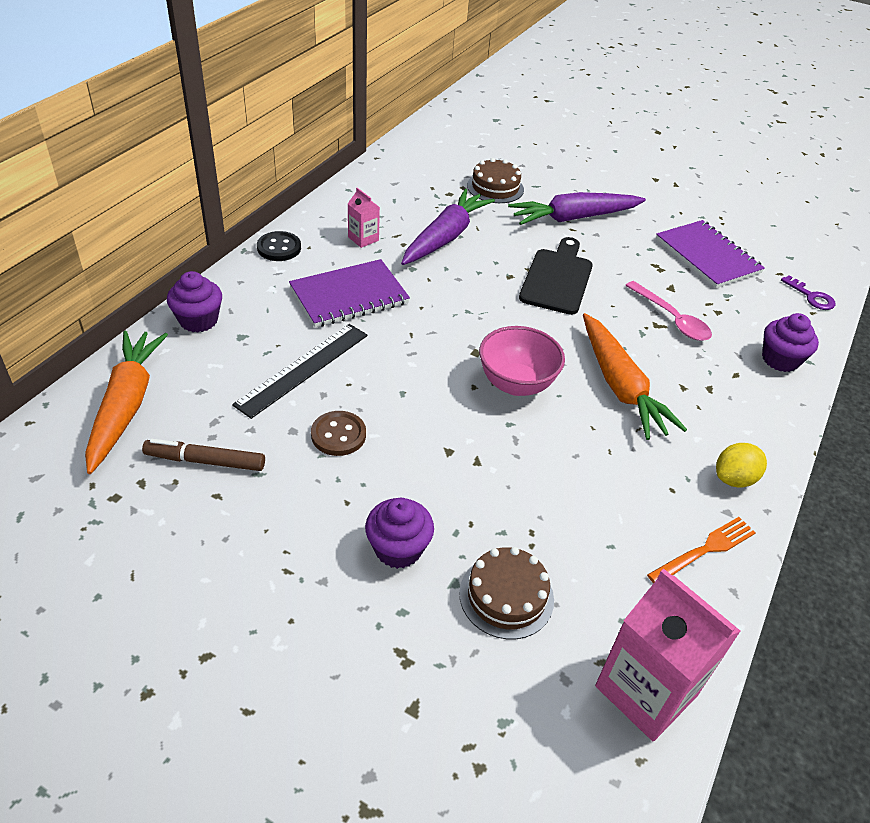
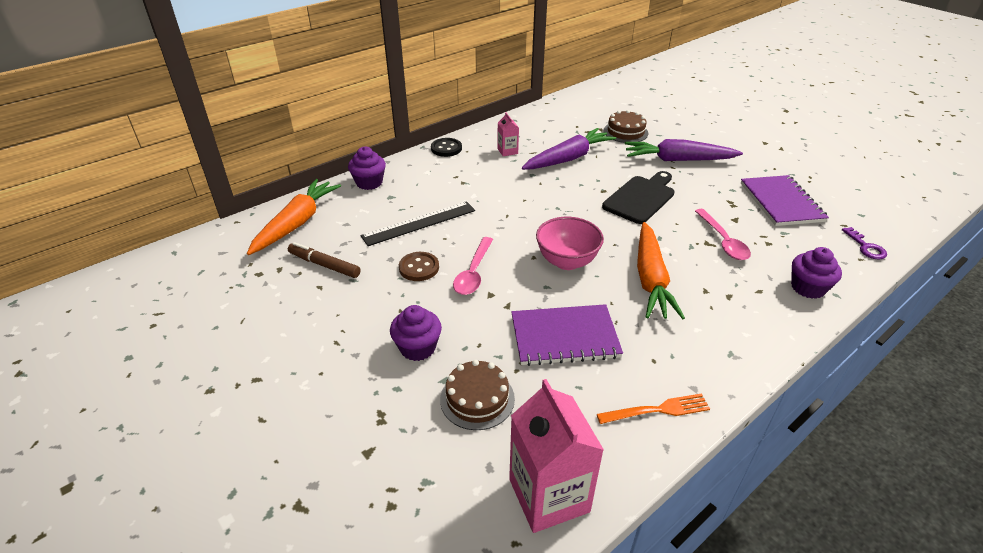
camera: 25 degrees right, 5 degrees down
(349, 296) = (477, 184): purple notebook -> purple notebook (564, 337)
(412, 426) = (473, 273): none -> pink spoon
(734, 479) = (713, 365): yellow lemon -> none

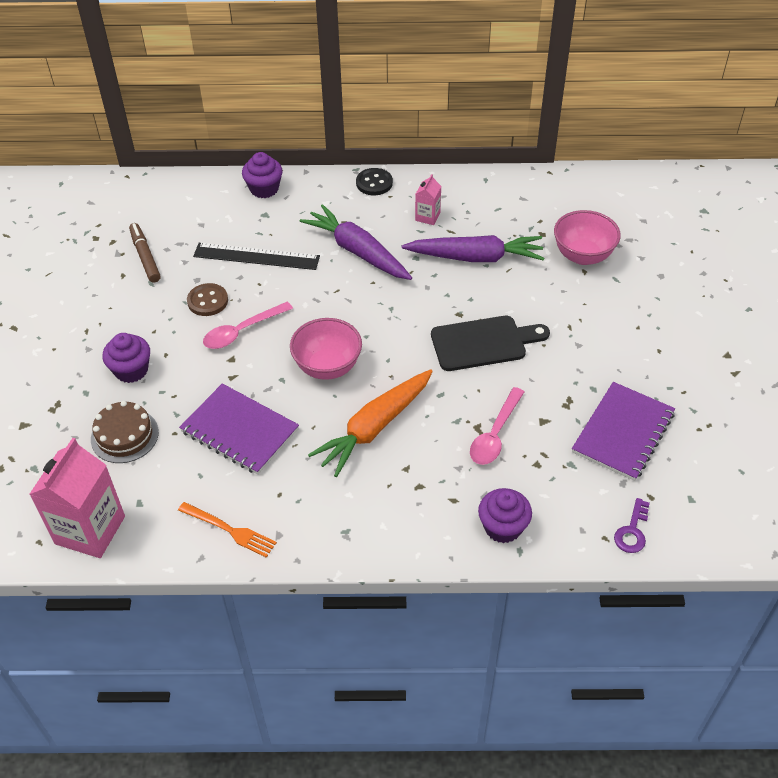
camera: 40 degrees right, 10 degrees up
(296, 223) = (166, 202): orange carrot -> none
(625, 132) = (582, 256): brown cake -> pink bowl
(678, 160) = (588, 321): purple carrot -> purple carrot (357, 251)

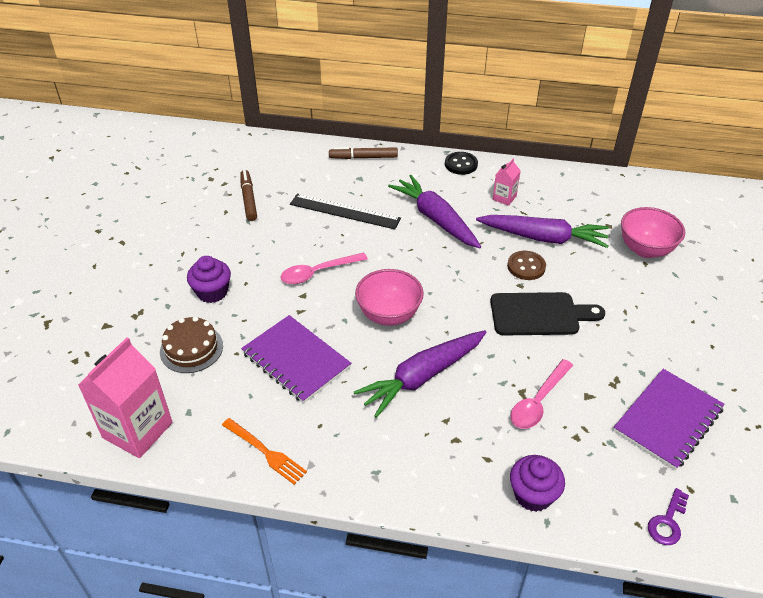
camera: 10 degrees right, 5 degrees down
(207, 301) = (293, 243): brown button -> brown button (526, 266)
(264, 189) = (363, 157): purple cupcake -> brown marker
(375, 427) = (422, 377): orange carrot -> purple carrot

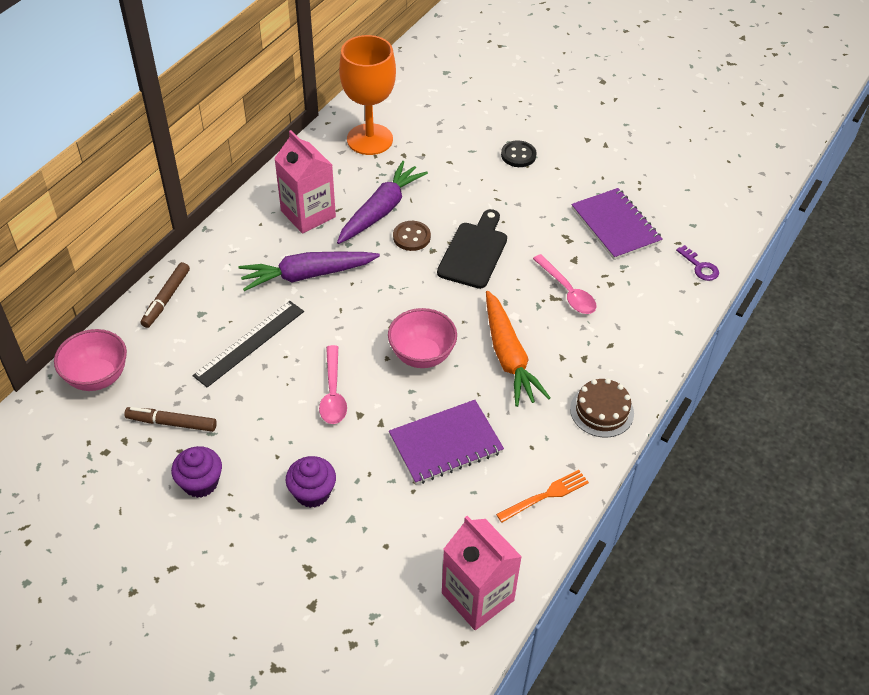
camera: 70 degrees left, 5 degrees up
(191, 348) = (388, 529): brown cake -> brown cake (602, 411)
(422, 377) = (508, 356): purple carrot -> orange carrot
(461, 164) = (234, 225): black button -> black button (518, 155)
(504, 198) = (308, 214): pink carton -> pink carton, size x2.04
(533, 495) = (653, 330): purple cupcake -> purple cupcake (200, 483)
(625, 204) = (369, 139): none -> orange goblet
(645, 249) = (433, 154): pink bowl -> pink bowl (97, 377)

